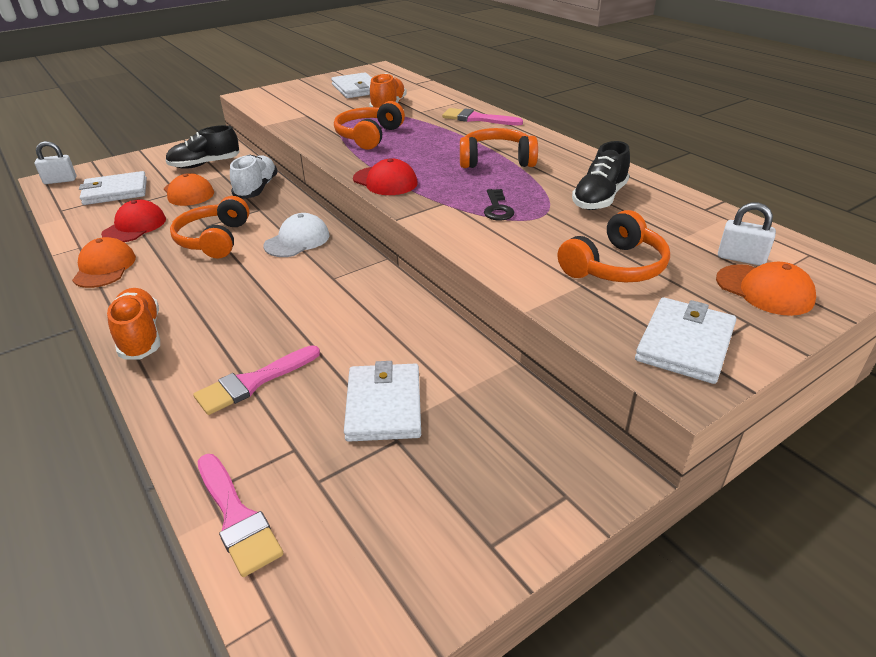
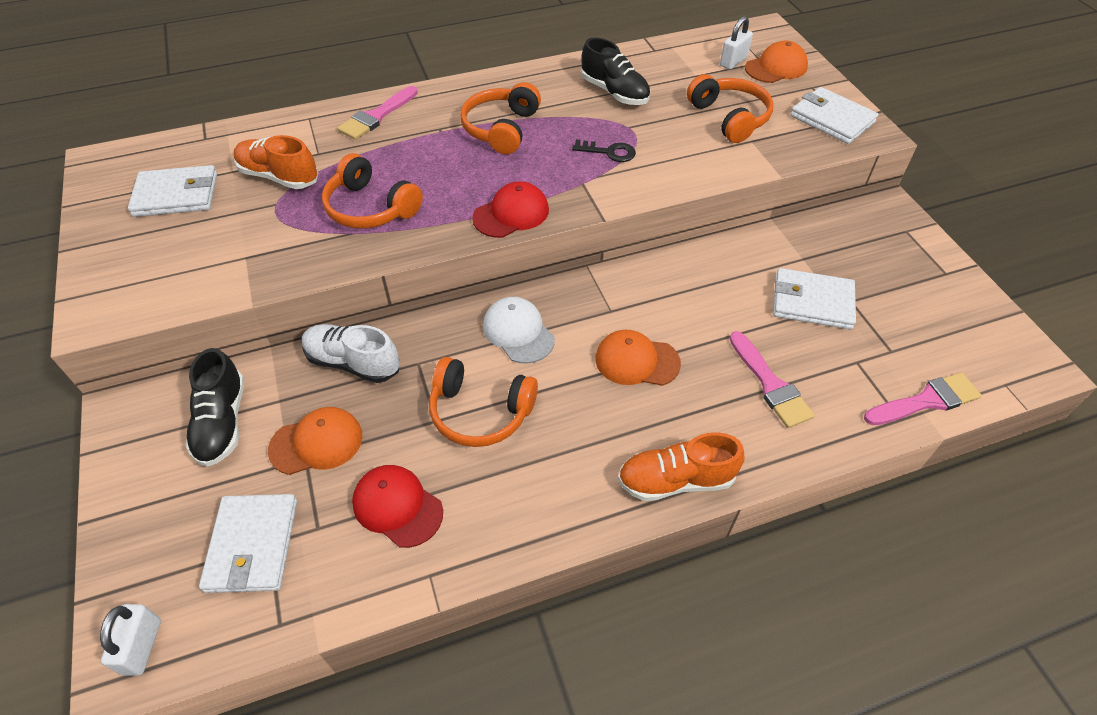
camera: 75 degrees left, 15 degrees up
(104, 267) = (505, 534): orange cap -> orange cap (636, 361)

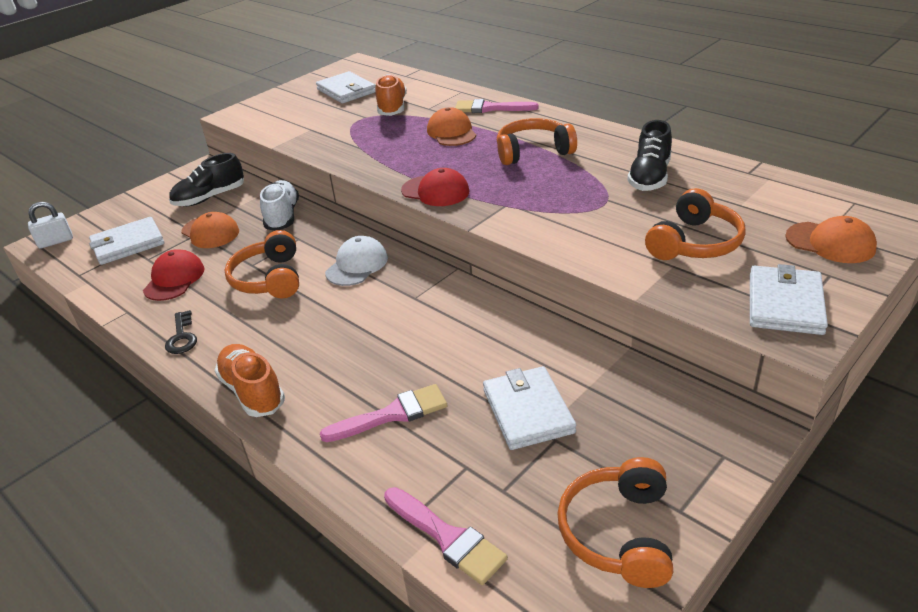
camera: 65 degrees right, 15 degrees down
(370, 208) = (390, 144): orange headphones -> orange headphones (618, 533)
(609, 152) = (560, 203): black key -> black key (182, 337)
(636, 361) = (367, 329): orange cap -> orange cap (451, 132)
(733, 61) = (799, 216): white padlock -> none
(770, 384) = (392, 414): pink brush -> pink brush turned 150 degrees counterclockwise

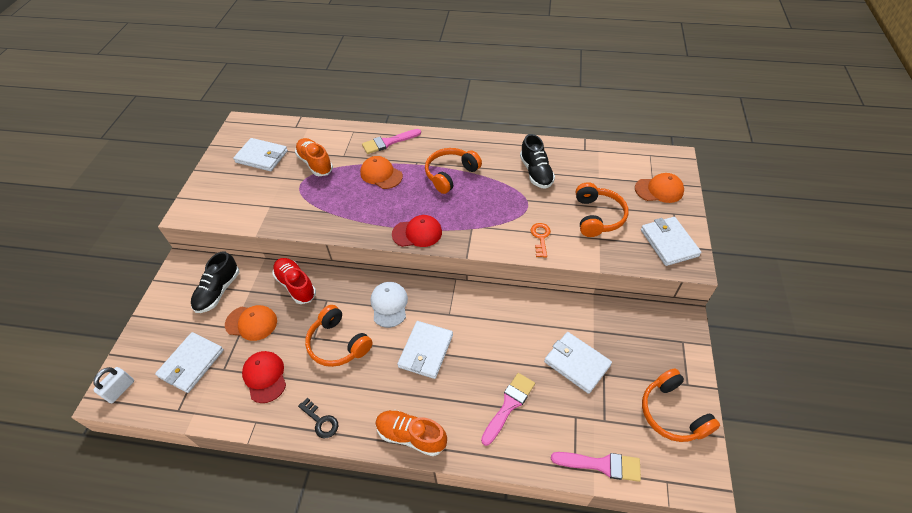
camera: 35 degrees left, 15 degrees up
(282, 216) = (296, 285): white shoe -> red shoe
(352, 321) = (426, 351): none -> white wallet
(586, 239) = (540, 237): none -> orange key

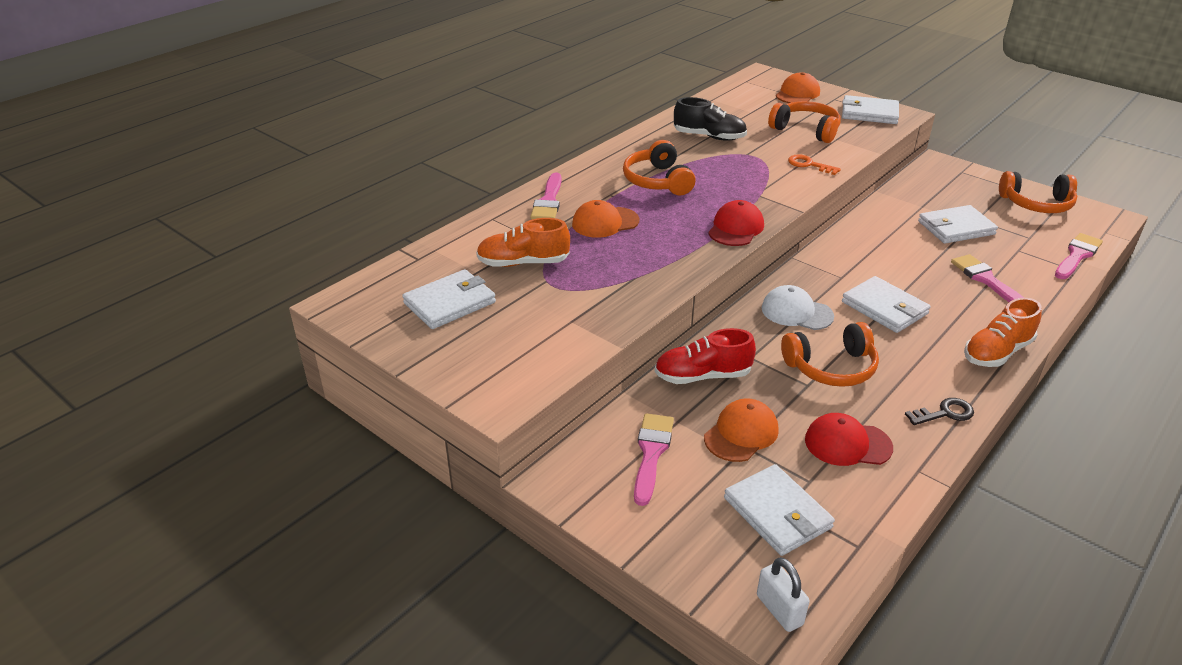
camera: 60 degrees left, 15 degrees down
(218, 291) = (651, 453): black shoe -> pink brush

